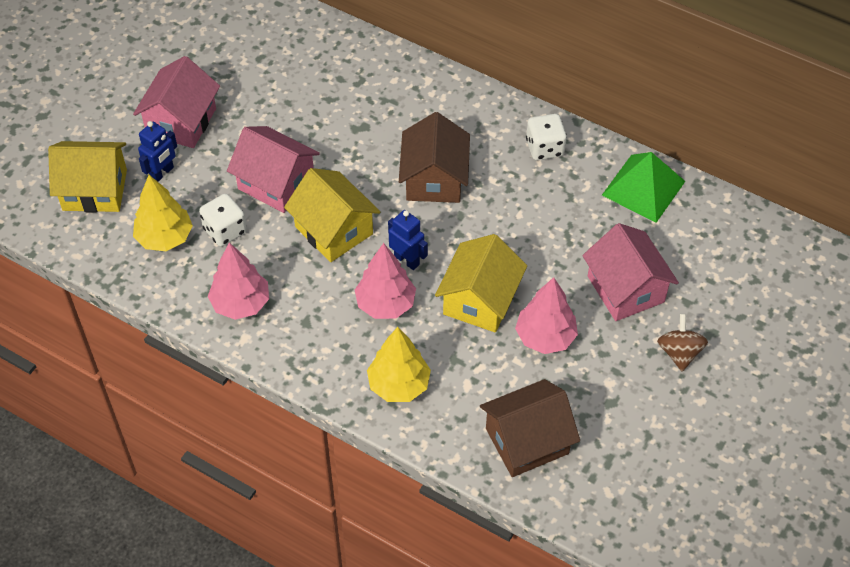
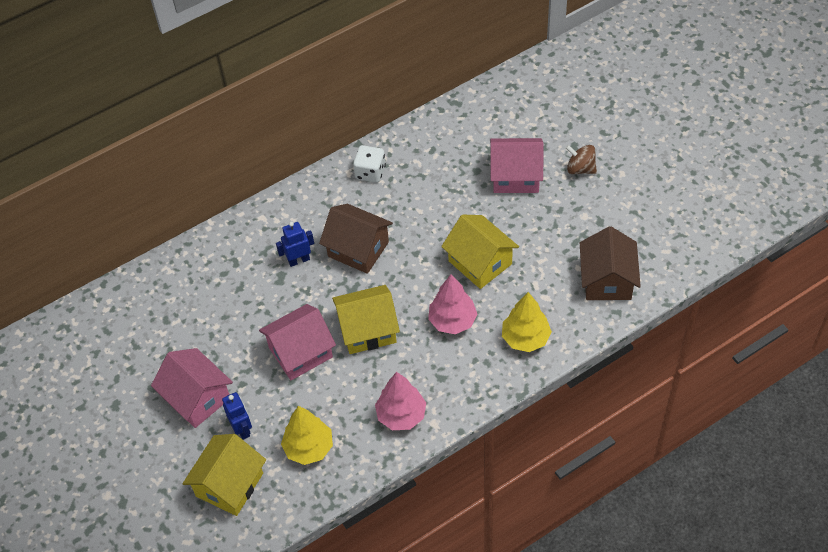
camera: 60 degrees left, 0 degrees up
(225, 230) = (326, 403): white dice -> none
(407, 260) = (421, 293): blue robot -> blue robot (299, 260)
(545, 337) = (530, 237): pink tree -> none
(643, 188) = (438, 131): green pyramid -> none

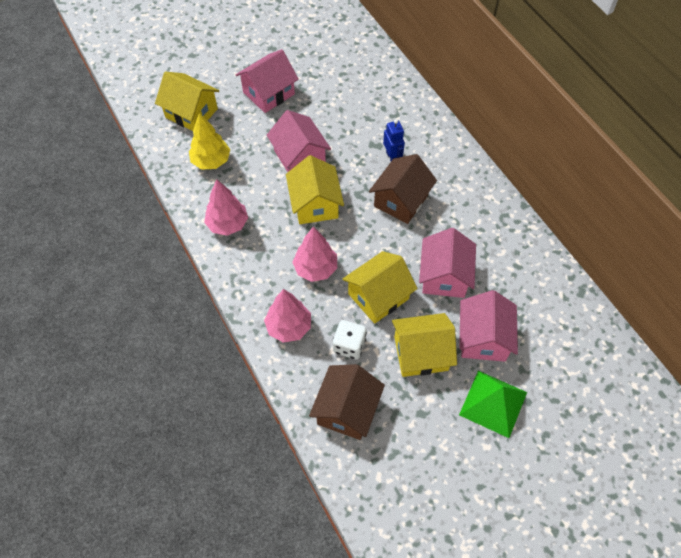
camera: 90 degrees right, 5 degrees up
(242, 429) = (236, 120): blue robot -> none
(370, 172) = (489, 213): white dice -> white dice (349, 345)
(450, 208) = (444, 276): none -> pink house
(525, 338) = (289, 327): yellow tree -> pink tree
(539, 224) = (421, 353): none -> yellow house
(580, 168) = (493, 403): brown spinning top -> green pyramid
(607, 280) = (347, 410): brown house -> brown house turned 75 degrees counterclockwise

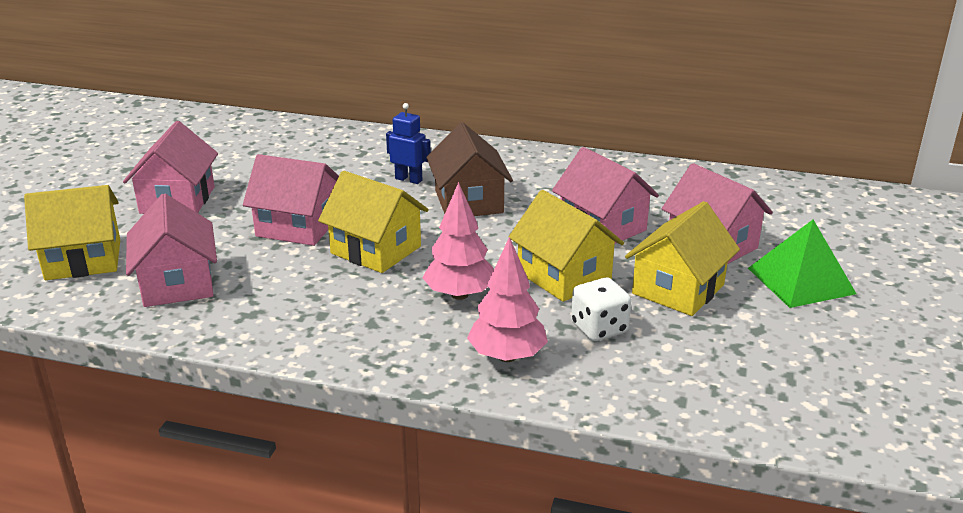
camera: 45 degrees left, 30 degrees down
(211, 161) = (177, 283): yellow tree -> pink house
(228, 224) = (286, 320): pink tree -> none
(347, 410) = (686, 377): brown house -> none
(378, 296) = (564, 276): yellow house -> yellow house turned 45 degrees counterclockwise

